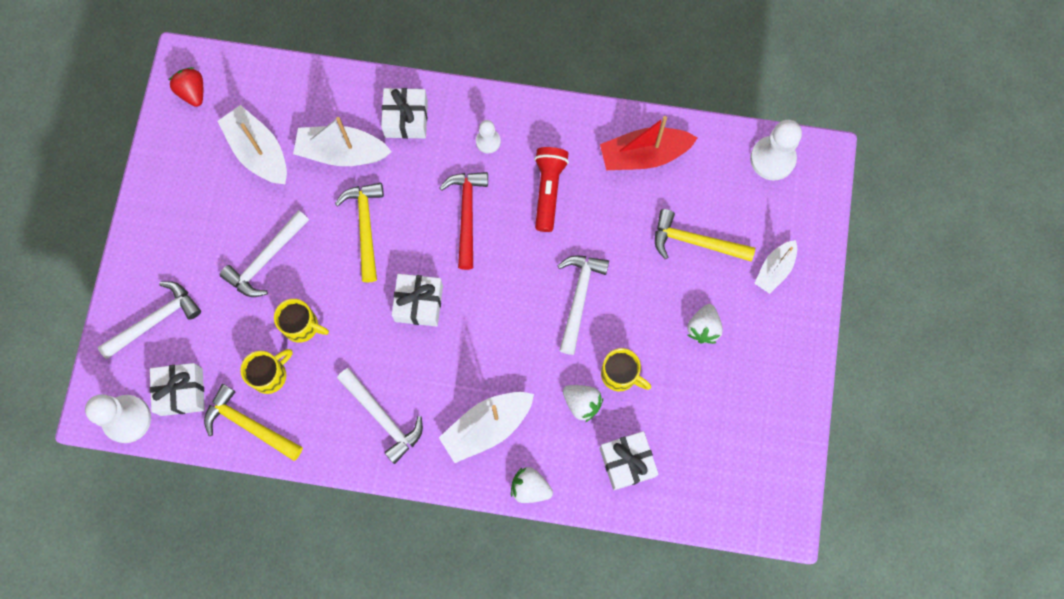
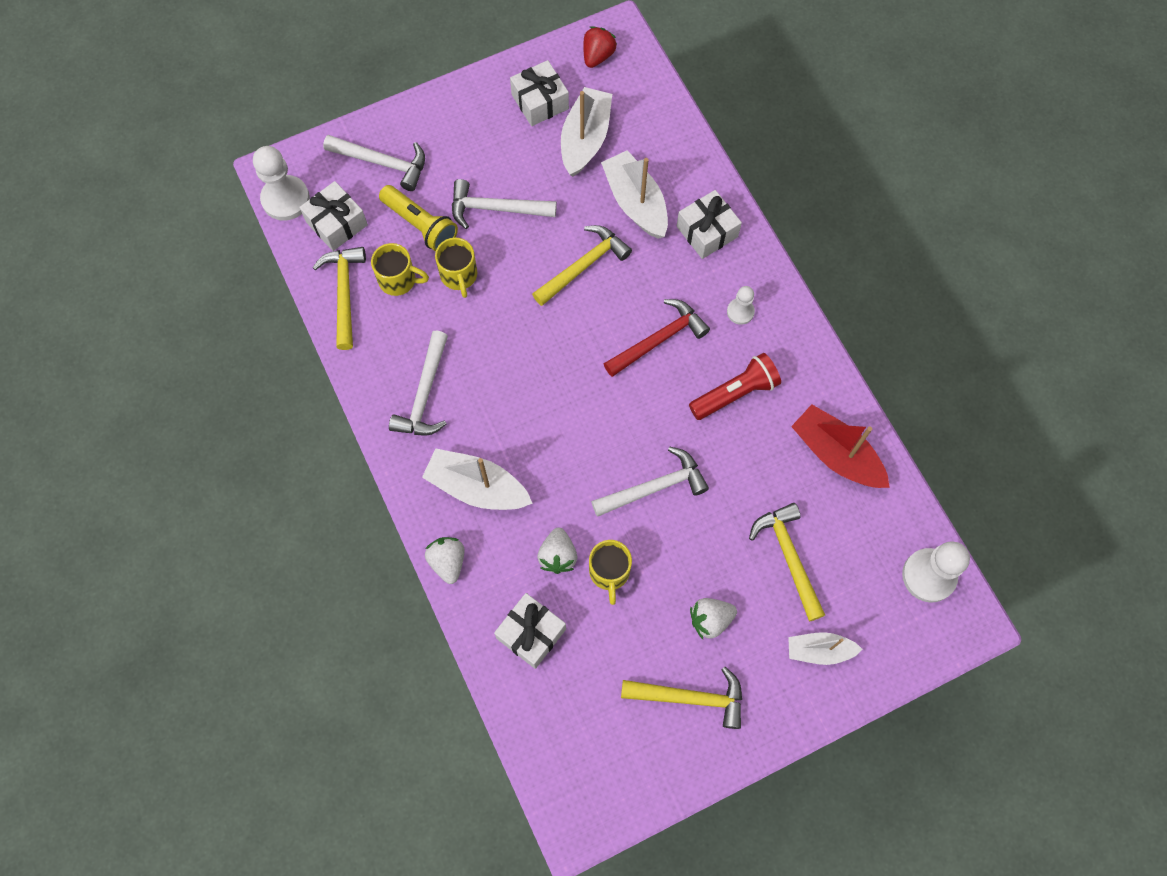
camera: 55 degrees right, 5 degrees down
(235, 326) = (421, 225): none -> yellow flashlight
(419, 303) = (548, 355): white gift -> white gift (540, 102)
(748, 381) = (690, 697): none -> yellow hammer

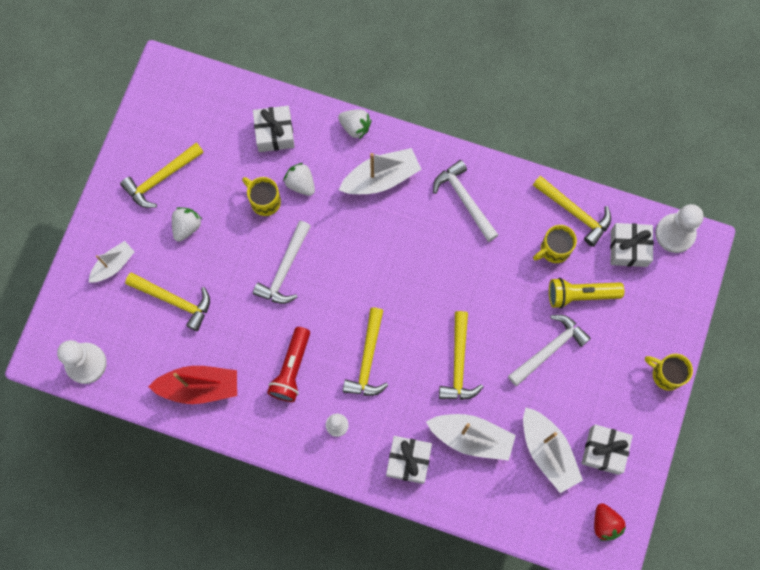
camera: 135 degrees right, 5 degrees up
(382, 162) = (649, 312): white hammer -> none
(459, 276) = (523, 286): yellow mug -> yellow mug (666, 374)
(658, 339) = (368, 359): red hammer -> yellow hammer

